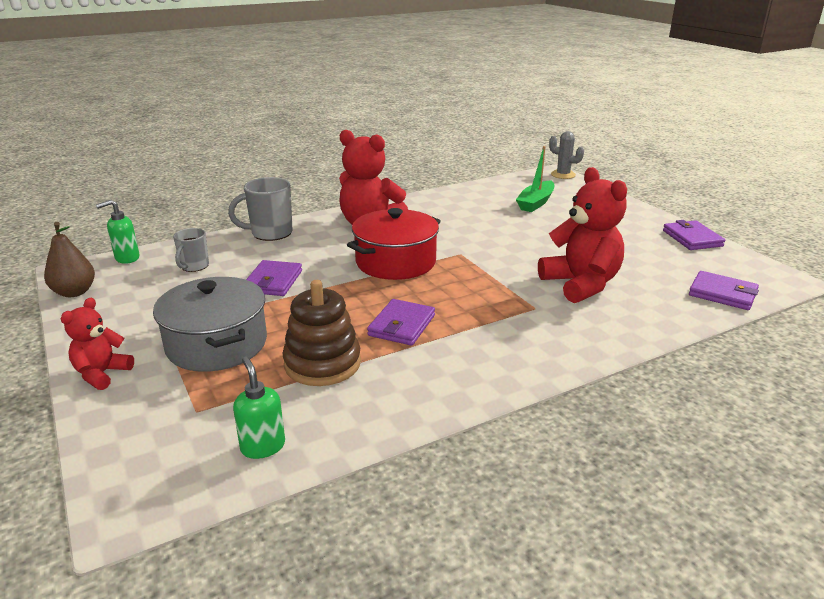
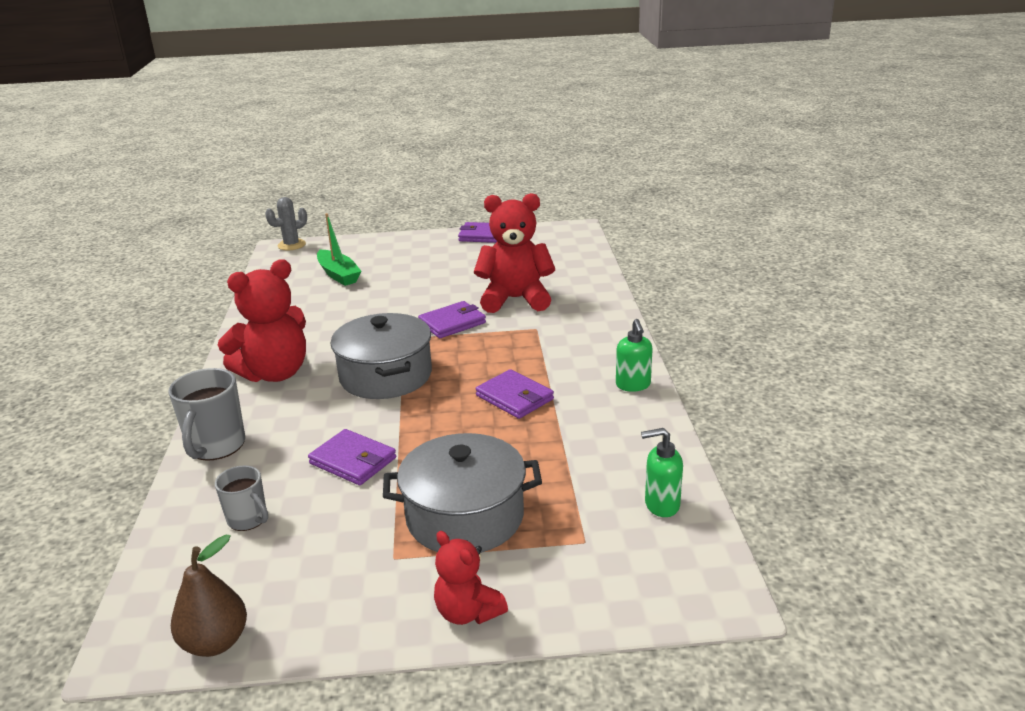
camera: 65 degrees left, 0 degrees up
(127, 258) = (151, 584): green soap dispenser -> green soap dispenser (633, 385)
(322, 363) = (550, 453): brown stacking toy -> none
(395, 262) = (385, 376): red pot -> grey pot
(722, 294) = (575, 254): purple wallet -> purple wallet (452, 323)

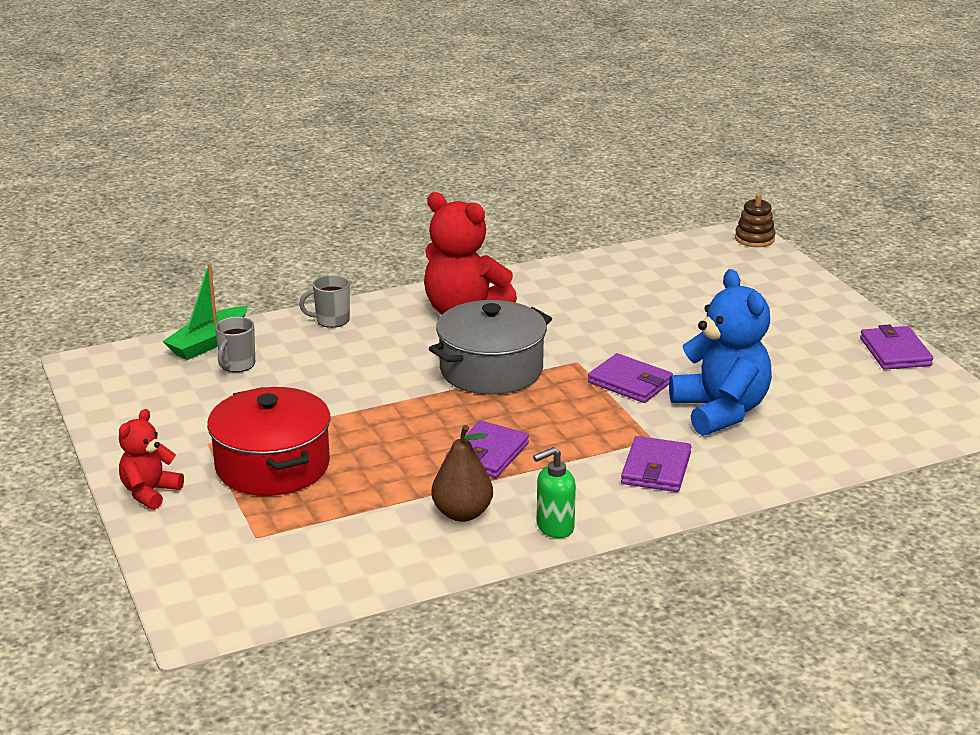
camera: 70 degrees right, 0 degrees up
(215, 642) = (97, 394): brown pear -> brown pear (462, 513)
(216, 446) = (331, 320): grey mug -> grey mug, size x0.62
(291, 245) = (754, 239): grey cactus -> brown stacking toy
(338, 275) = (699, 286): green boat -> green boat (208, 343)
(353, 461) = (335, 390): purple wallet -> purple wallet (656, 468)
(465, 517) = (272, 466): grey pot -> red pot
(515, 299) = (720, 411): red teddy bear -> blue teddy bear
(661, 505) = (327, 574): green soap dispenser -> none

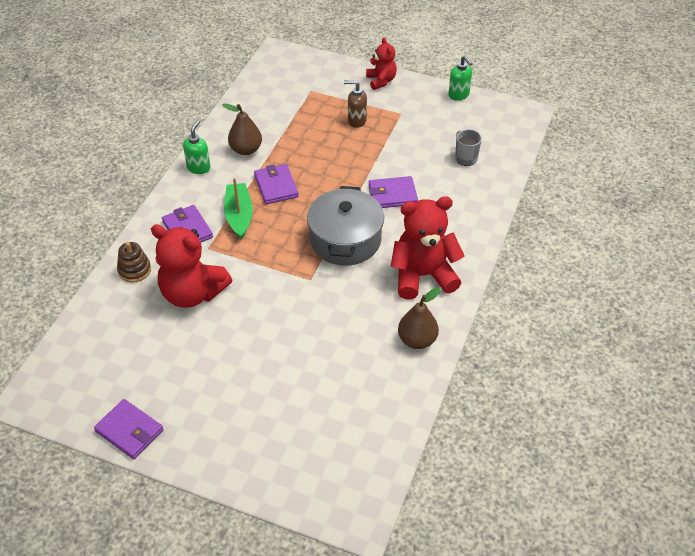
camera: 135 degrees right, 20 degrees up
(105, 422) = (459, 95): none -> green soap dispenser
(208, 343) = (503, 161): green boat -> green boat (239, 215)
(272, 466) = (356, 121): red pot -> brown soap dispenser
(331, 320) = (476, 217): grey mug -> none
(545, 282) = (417, 340): none -> brown pear
(630, 382) = (263, 282): purple wallet -> purple wallet (392, 195)
(720, 411) = (192, 293): blue teddy bear -> red teddy bear
(754, 239) = (344, 519): brown stacking toy -> brown stacking toy (134, 270)

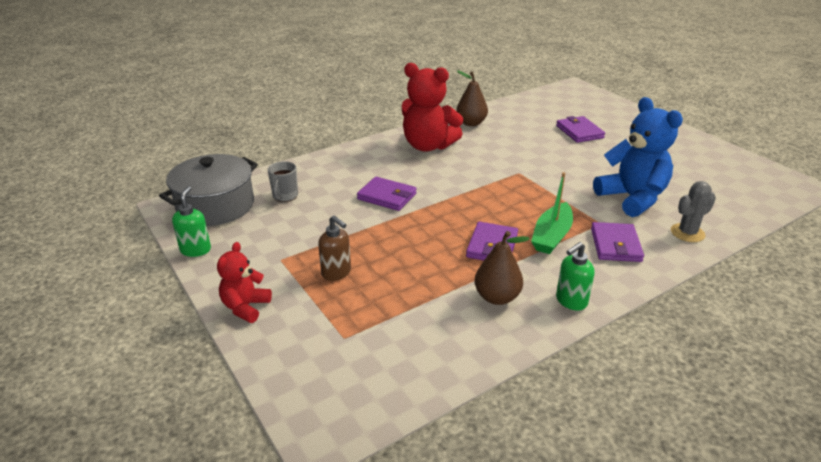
camera: 145 degrees left, 15 degrees down
(129, 431) = (713, 149): purple wallet -> purple wallet (579, 132)
(134, 270) = (687, 233): brown stacking toy -> grey cactus
(192, 293) = (632, 198): red teddy bear -> blue teddy bear
(345, 240) = (465, 183): grey pot -> grey pot (216, 206)

